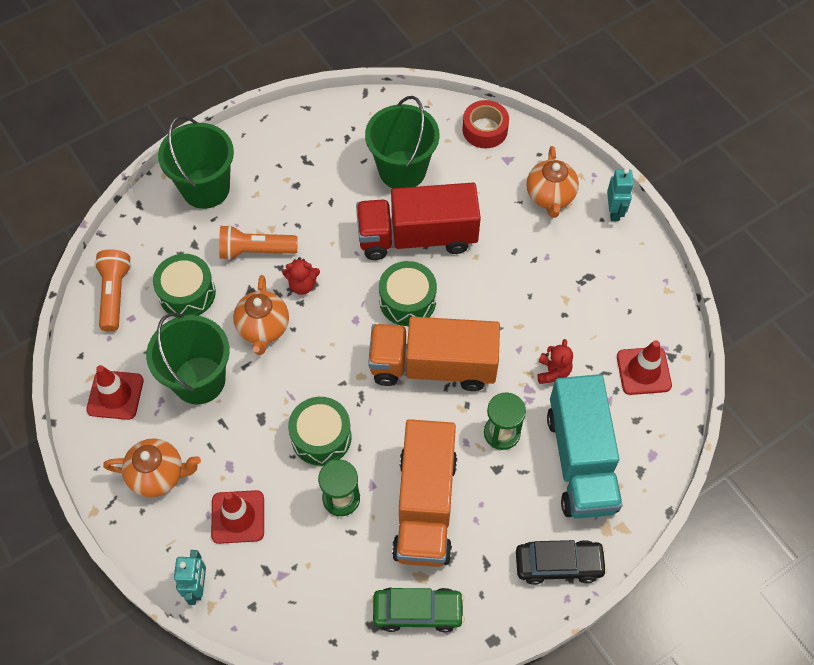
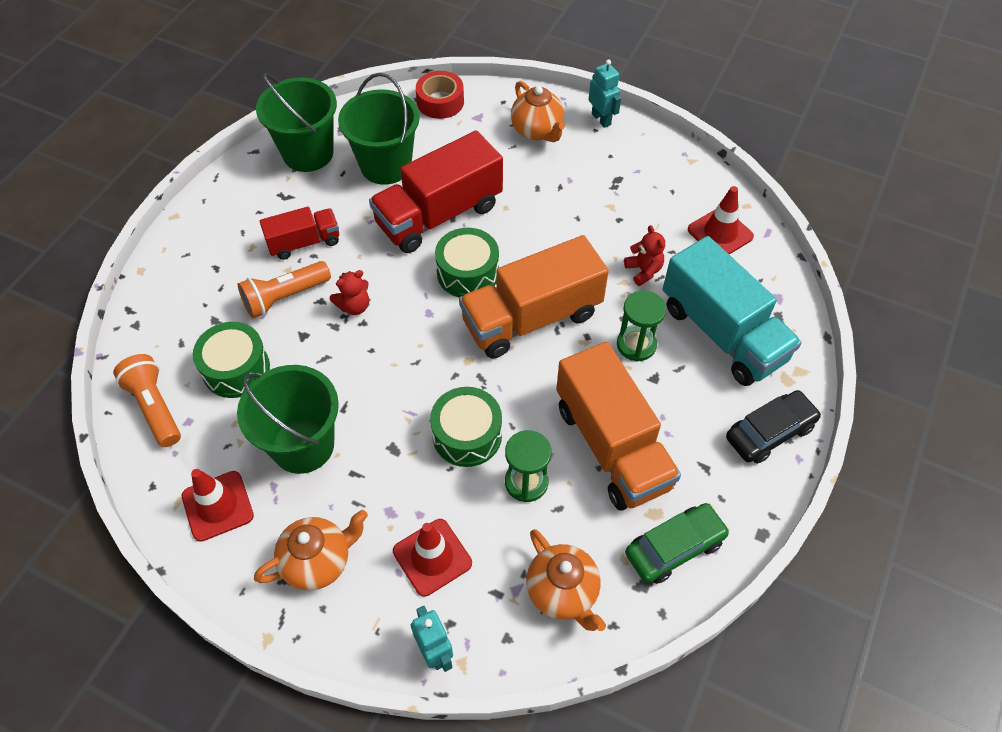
camera: 30 degrees left, 5 degrees down
(205, 188) = (194, 264): green bucket -> green bucket (308, 153)
(263, 328) = (340, 364): orange teapot -> orange teapot (563, 592)
(297, 210) = (304, 242): none -> red truck

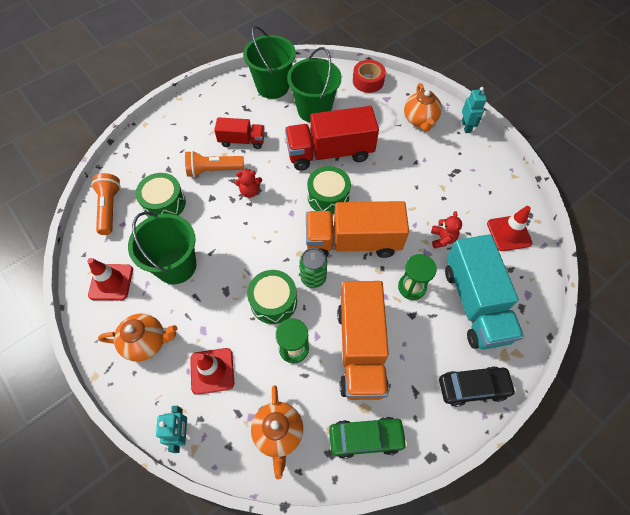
camera: 25 degrees right, 5 degrees up
(504, 384) = (313, 278): none -> green can

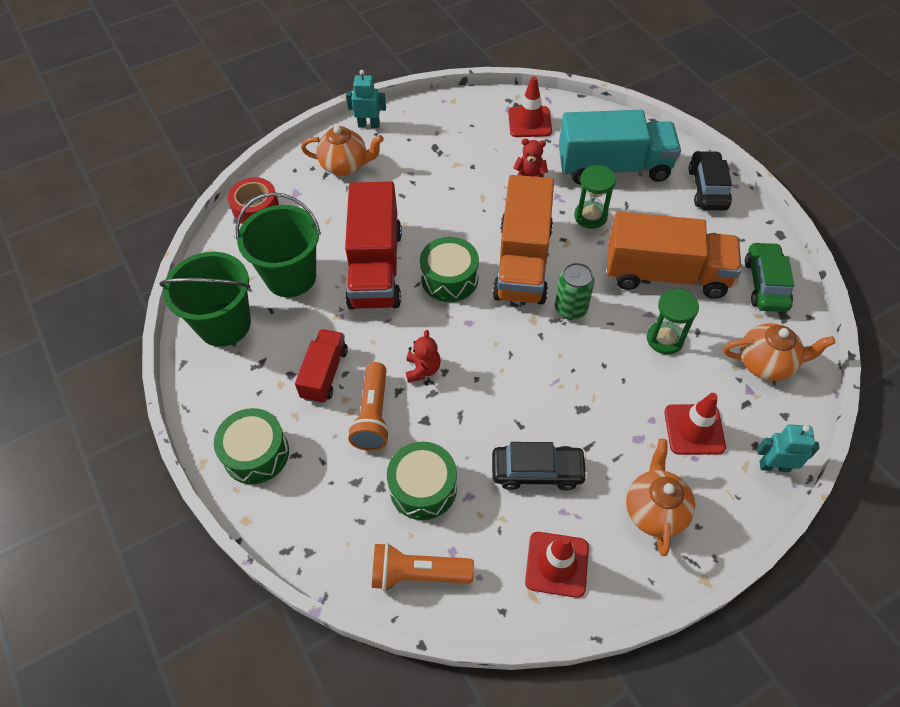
camera: 80 degrees left, 5 degrees down
(176, 266) = (537, 471): green bucket -> black car
(273, 301) = (601, 354): green drum -> green drum (256, 453)

